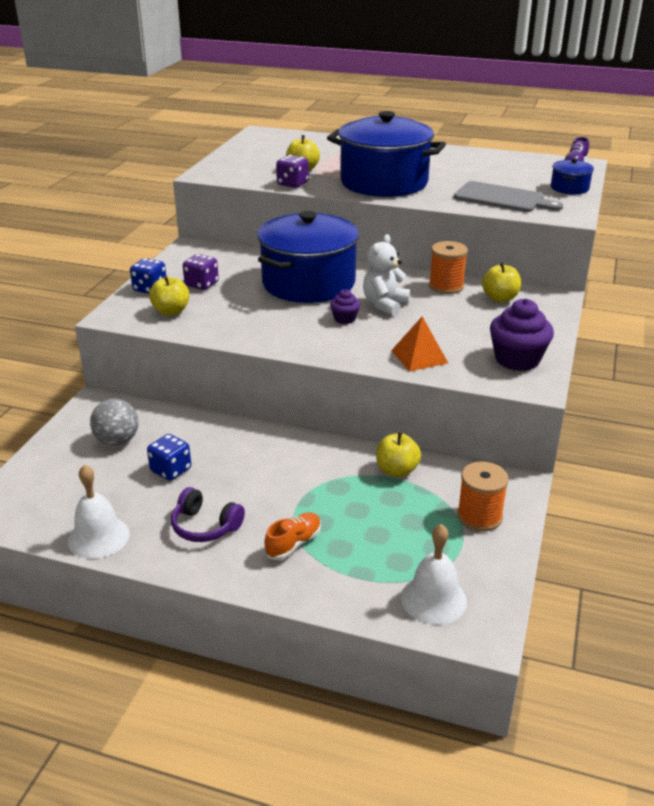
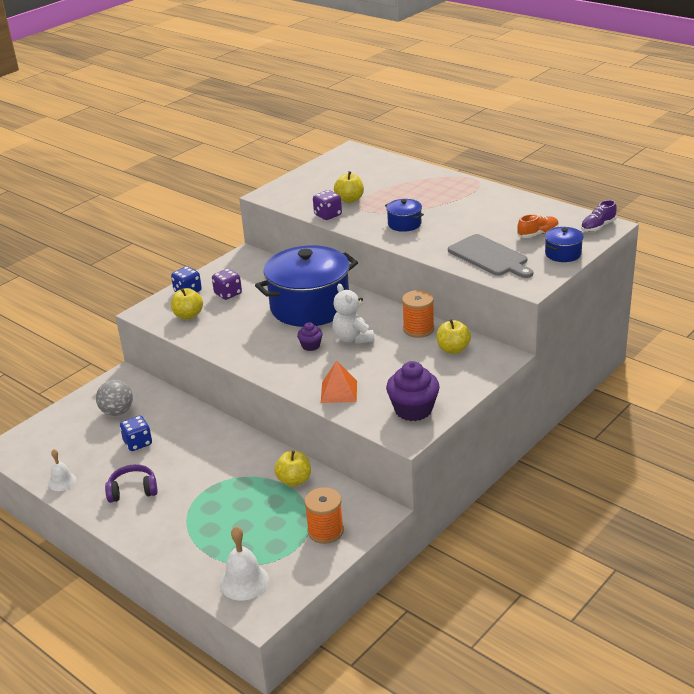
camera: 25 degrees right, 0 degrees up
(98, 537) = (62, 481): white bell -> white bell, size x0.63
(205, 526) = (133, 490): purple headphones -> purple headphones turned 120 degrees clockwise
(293, 544) = (181, 518): orange shoe -> orange shoe (538, 234)
(384, 182) = (404, 224): blue pot -> blue pot, size x0.43
(385, 305) = (353, 338): white teddy bear -> white teddy bear turned 75 degrees counterclockwise

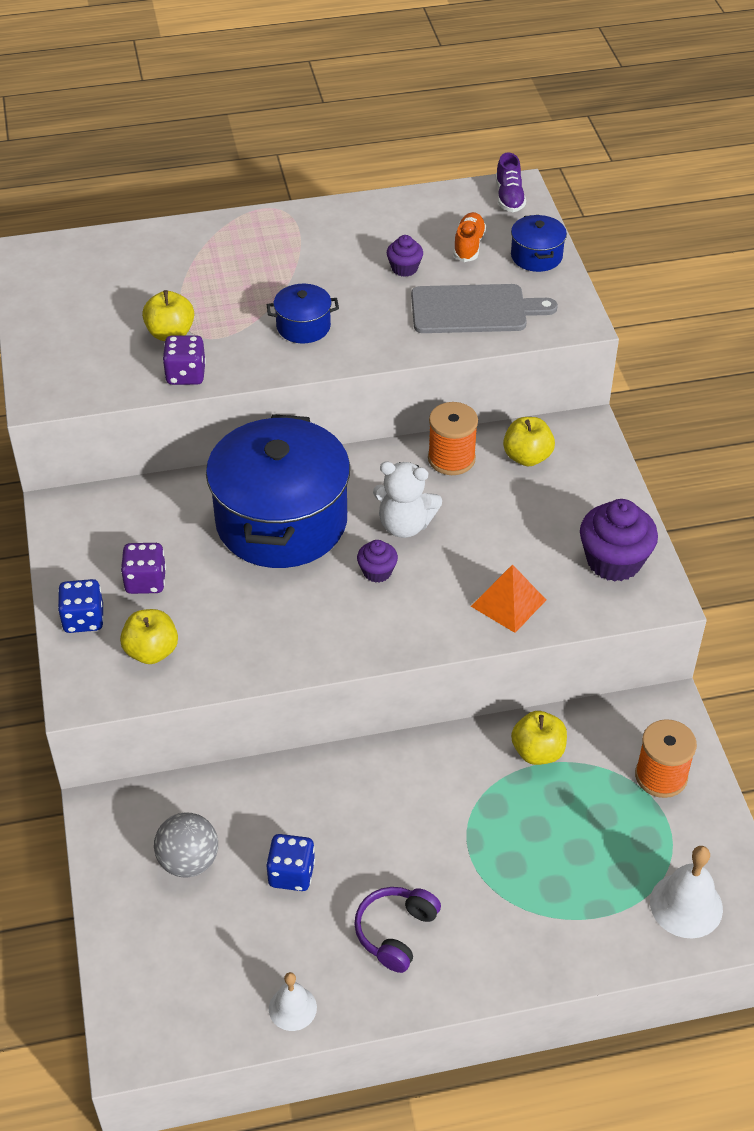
camera: 55 degrees left, 15 degrees up
(490, 227) = (404, 268): none -> purple cupcake

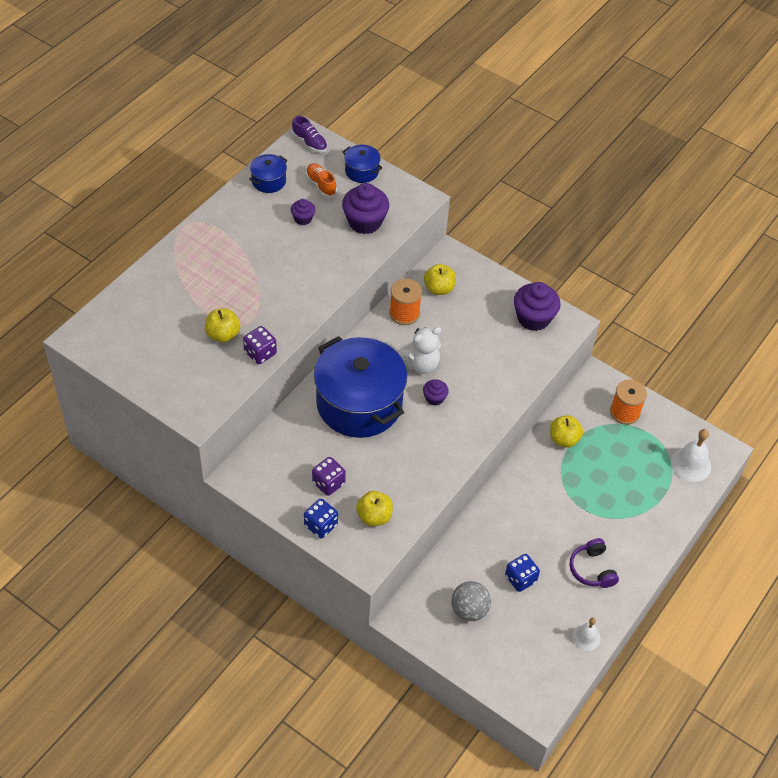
camera: 45 degrees left, 5 degrees up
(303, 326) = (289, 286): blue pot -> blue pot (268, 181)
(474, 309) = (365, 222): grey cutting board -> purple cupcake
(508, 603) = (510, 372): orange pyramid -> none

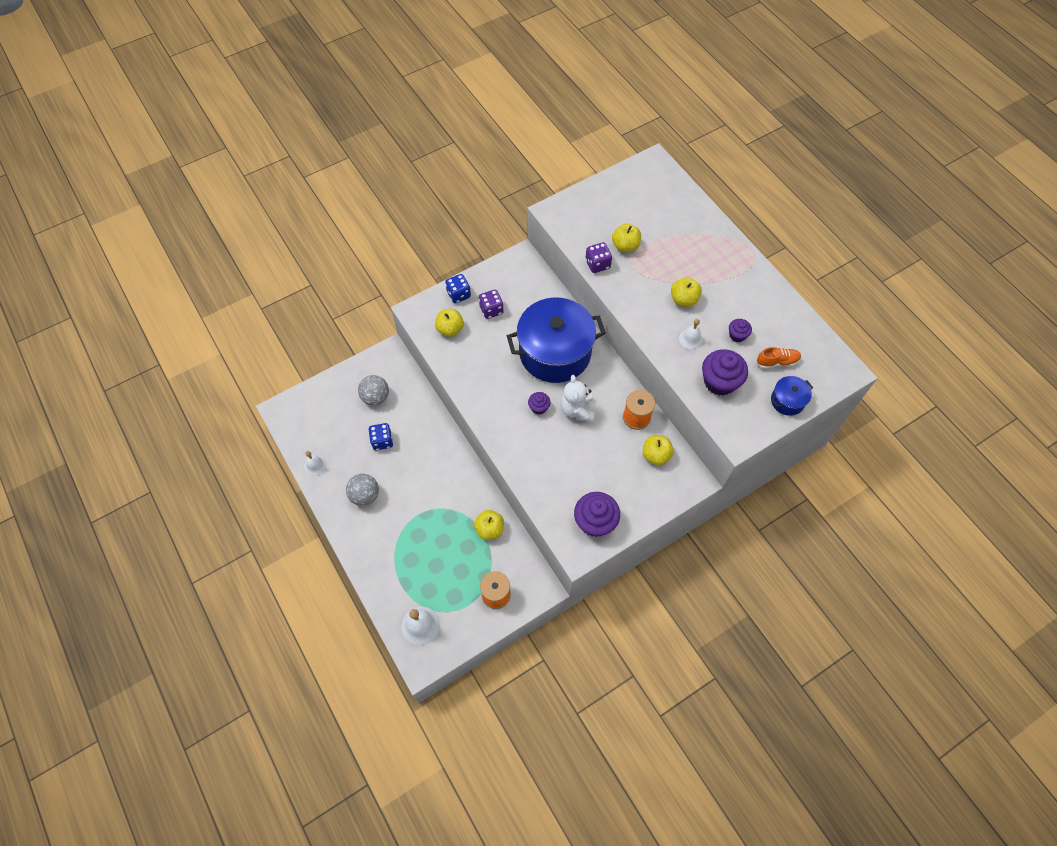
camera: 115 degrees right, 10 degrees up
(268, 181) = (792, 323): blue pot -> none
(276, 268) = (683, 299): none -> yellow apple
(309, 142) = (837, 370): purple shoe -> none
(324, 253) = (690, 339): none -> white bell
(592, 569) = (365, 495): purple headphones -> grey ball

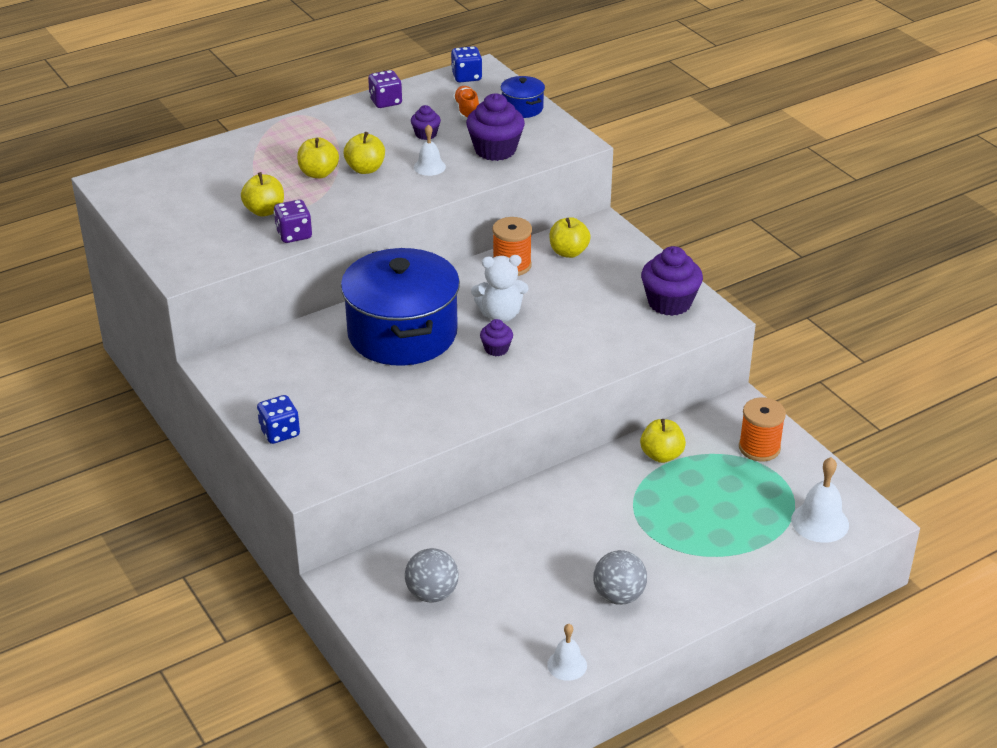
camera: 90 degrees left, 25 degrees down
(382, 441) = (518, 580): blue dice -> blue dice (466, 77)
(450, 329) = (348, 440): yellow apple -> yellow apple (318, 173)
(491, 310) = (316, 396): purple dice -> purple dice (385, 102)

